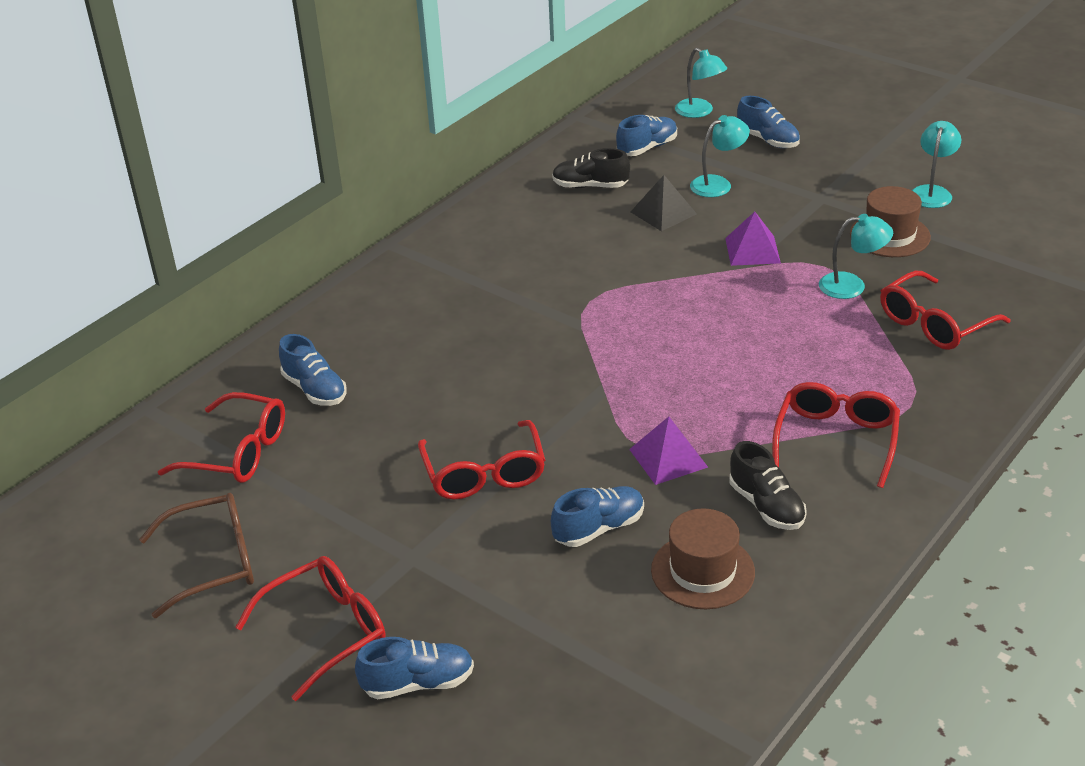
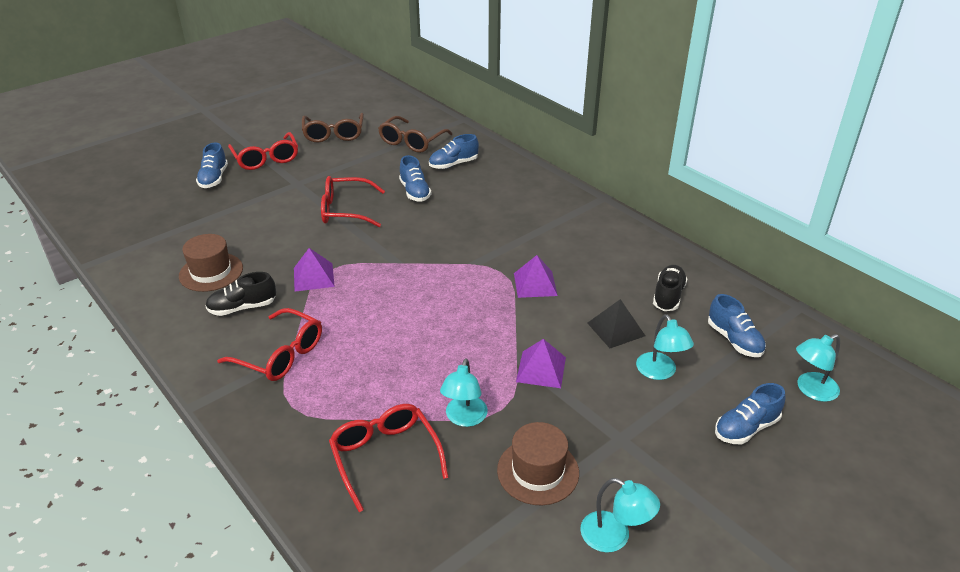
camera: 100 degrees right, 0 degrees up
(238, 452) = (411, 142): red glasses -> brown glasses
(599, 528) = (273, 242): blue shoe -> blue shoe (415, 192)
(605, 272) = (535, 284): none -> purple pyramid

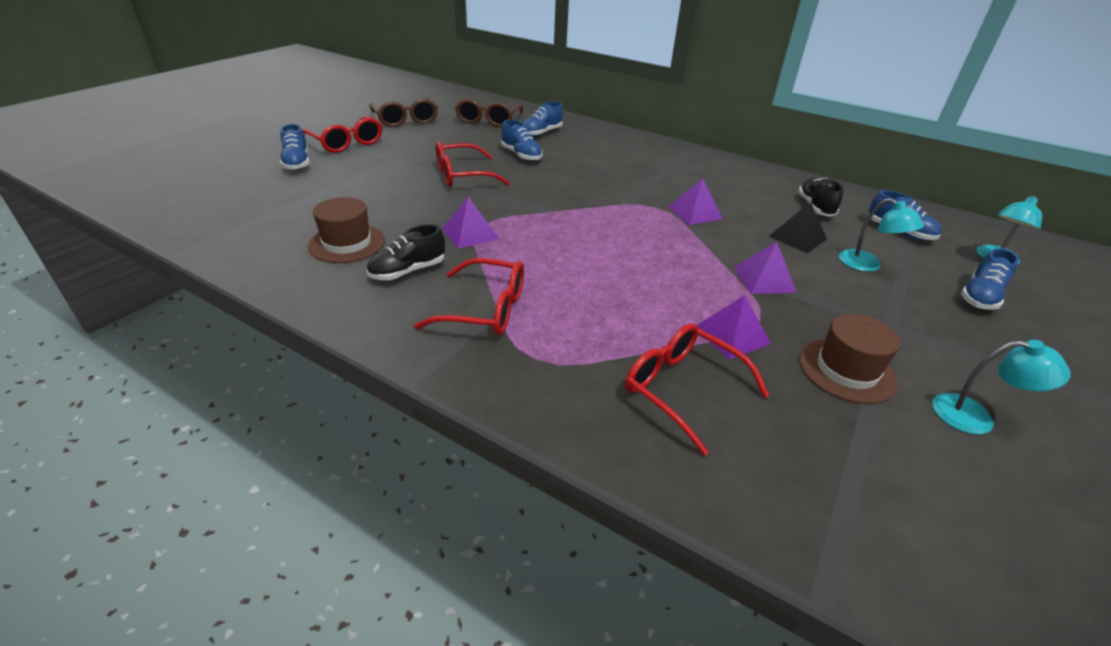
camera: 20 degrees left, 0 degrees up
(464, 418) = (731, 335): turquoise lamp -> purple pyramid

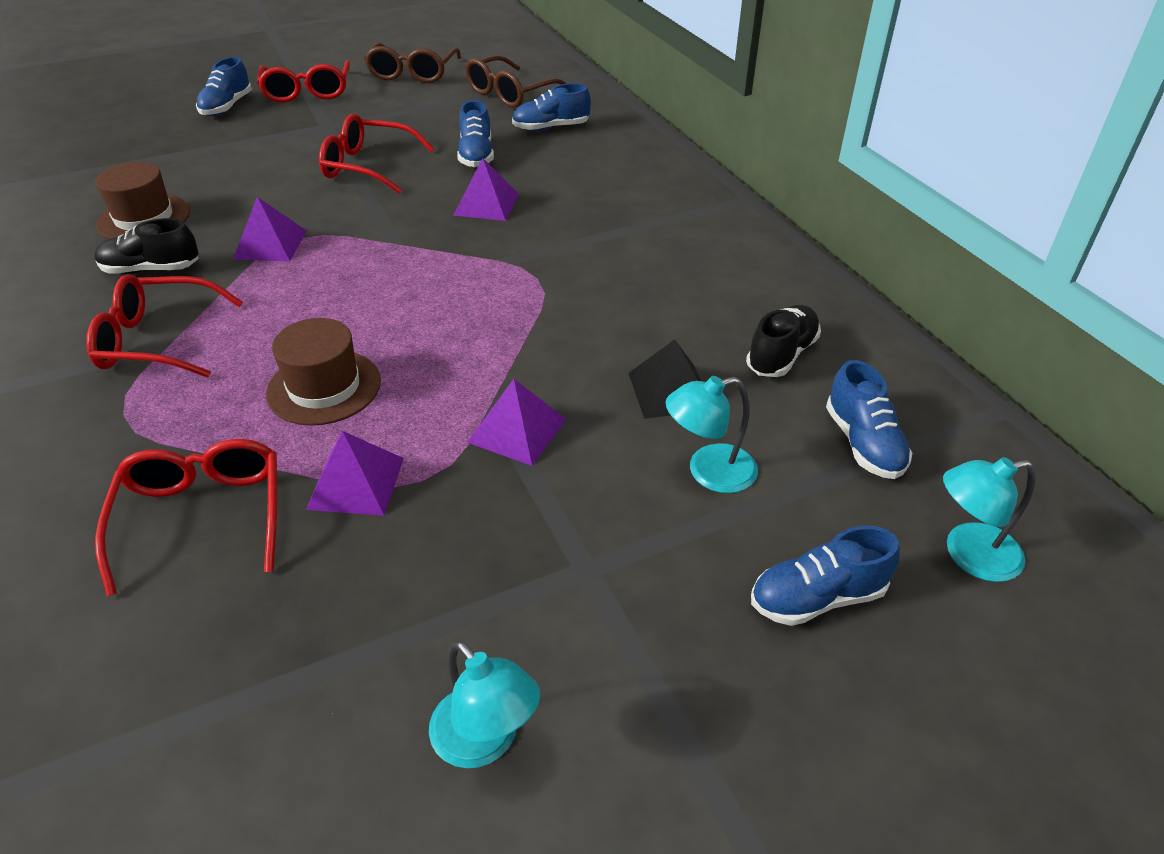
camera: 35 degrees right, 5 degrees up
(485, 309) = (157, 341): red glasses -> red glasses turned 135 degrees clockwise
(695, 212) = (578, 303): purple pyramid -> purple pyramid (486, 204)
(846, 370) = (420, 593): brown hat -> brown hat (324, 387)
(867, 265) = (708, 472): turquoise lamp -> turquoise lamp turned 75 degrees clockwise

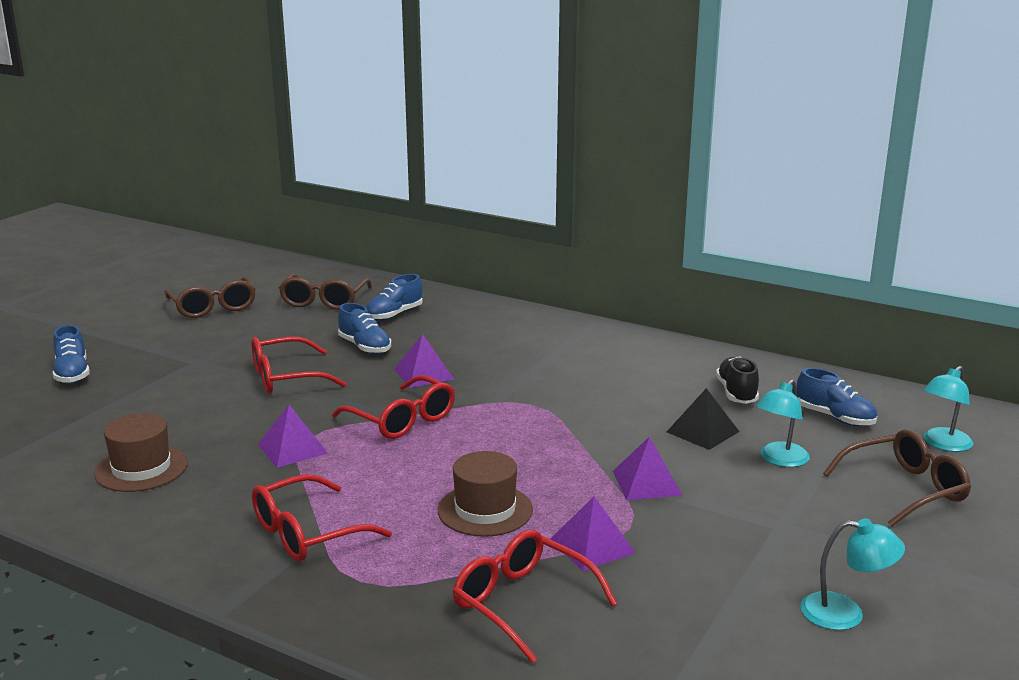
camera: 35 degrees left, 20 degrees down
(152, 269) = (216, 496): black shoe -> none
(307, 92) = (135, 343): red glasses -> red glasses (402, 420)
(817, 597) = (905, 489): blue shoe -> brown glasses

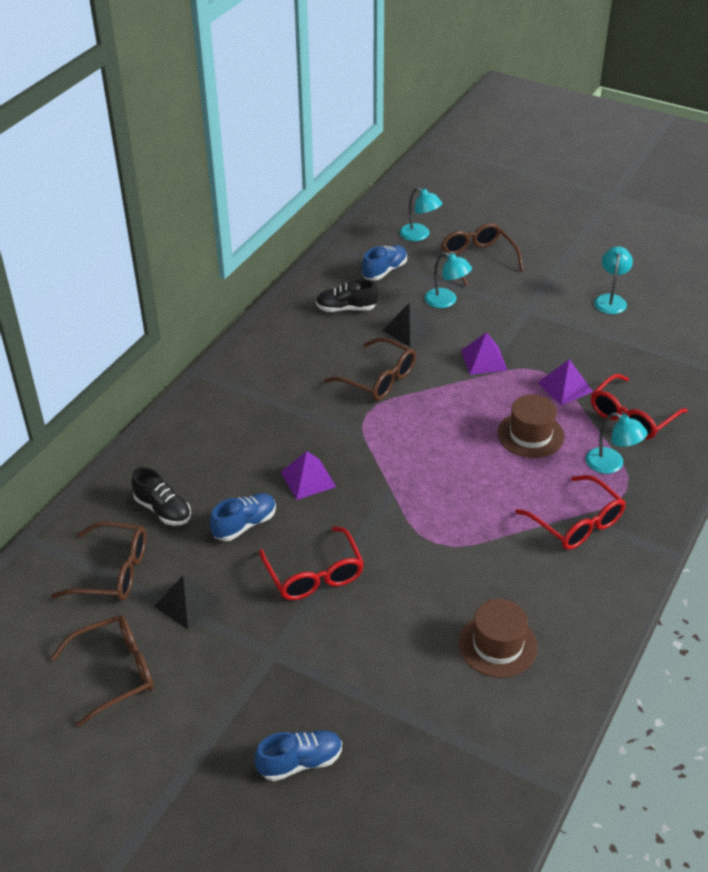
camera: 90 degrees left, 20 degrees up
(275, 328) = (187, 603): none -> black pyramid
(293, 449) = (453, 549): purple pyramid -> none
(394, 315) = (163, 510): blue shoe -> black shoe
(402, 420) = (398, 486): red glasses -> none
(415, 572) = (611, 464): none -> turquoise lamp
(596, 411) = (379, 379): none -> brown glasses

